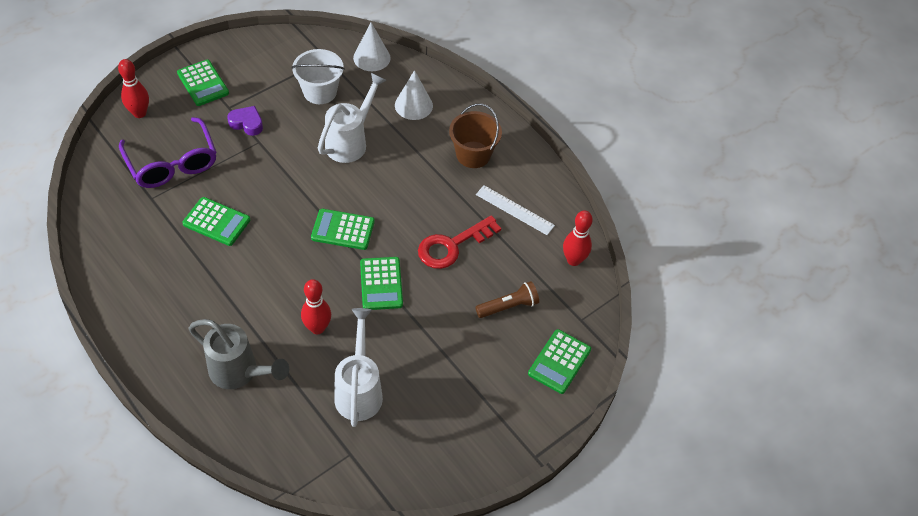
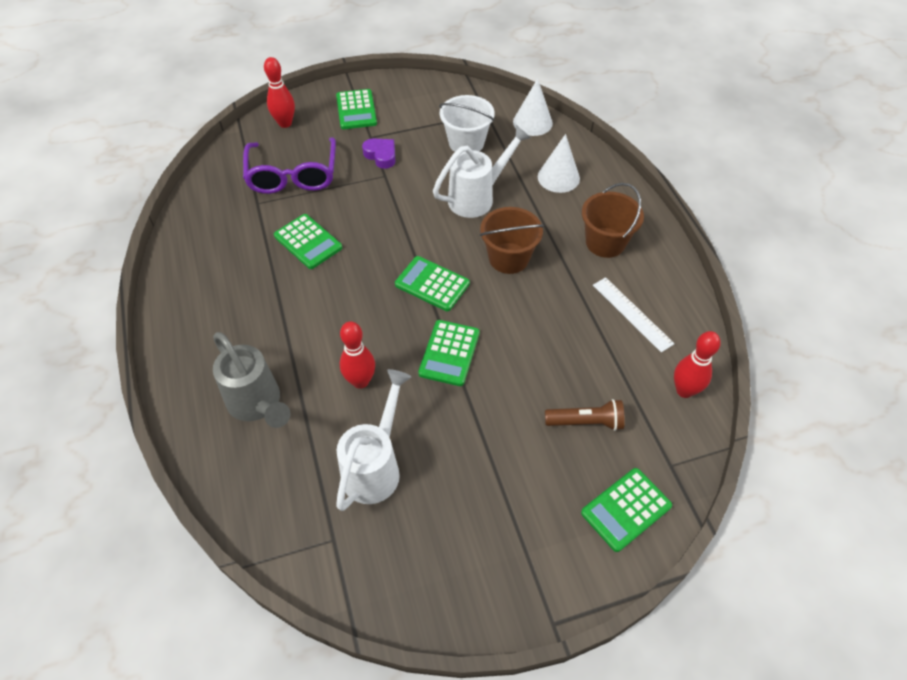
camera: 25 degrees right, 0 degrees up
(398, 190) = (508, 258): none -> brown bucket
(452, 245) = (545, 333): red key -> none

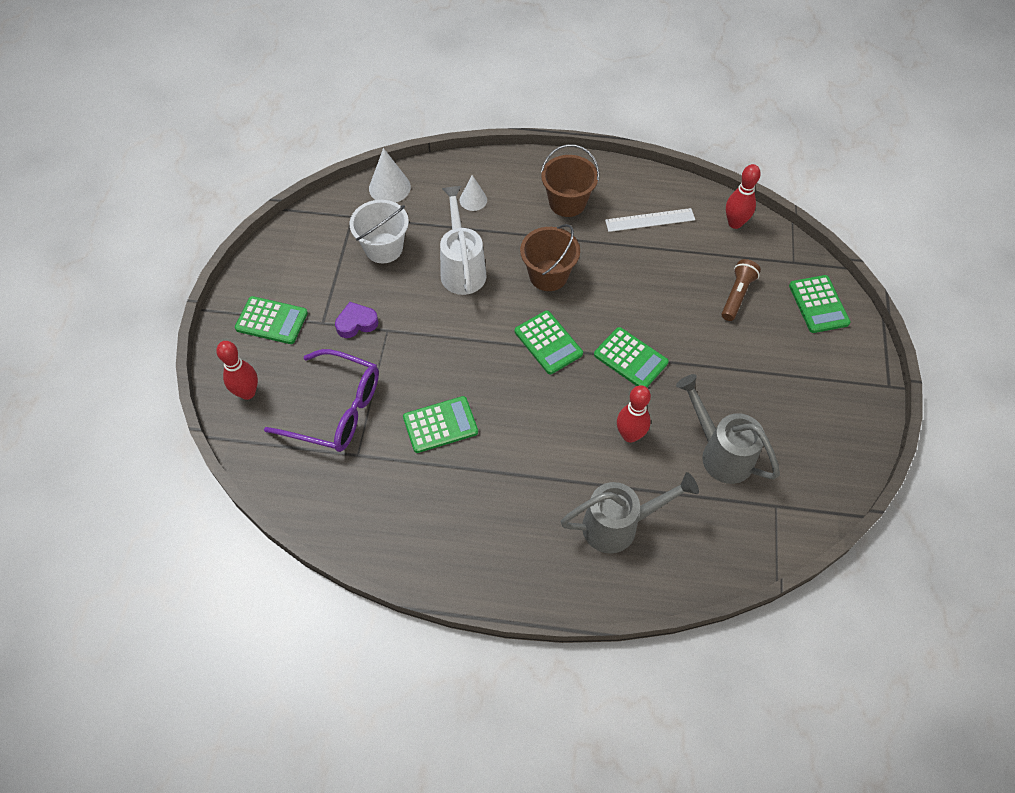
camera: 65 degrees left, 5 degrees up
(375, 466) = (720, 452): white watering can -> grey watering can
(432, 284) = (548, 343): green calculator -> green calculator turned 90 degrees counterclockwise
(558, 177) = (473, 200): white cone -> white cone, size x0.66

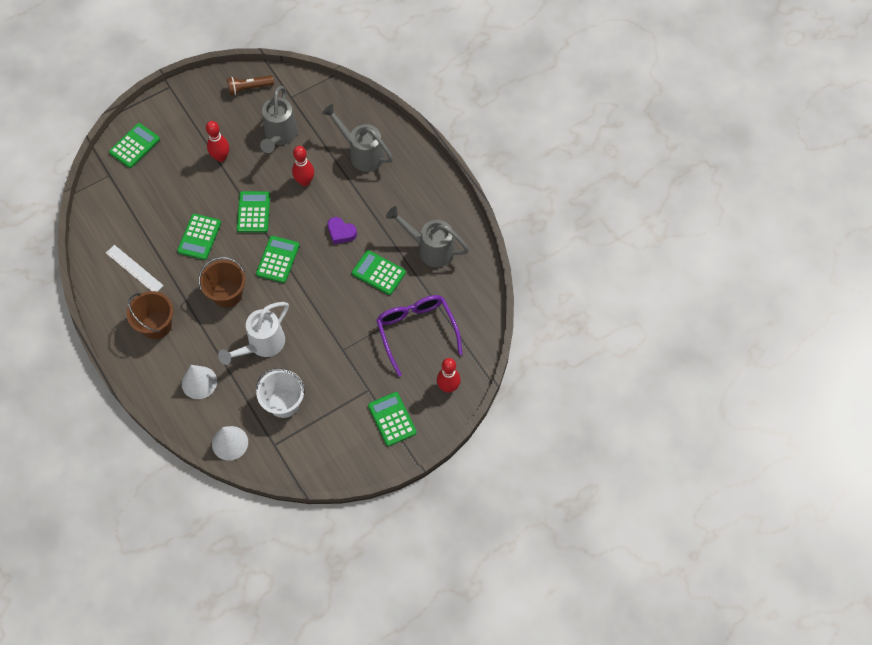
camera: 130 degrees left, 5 degrees up
(356, 323) = (352, 370): purple heart -> purple heart (341, 232)
(419, 500) = (430, 249): none -> grey watering can
(473, 200) = (199, 382): white cone -> white cone, size x1.51
(641, 292) = (199, 237): none -> green calculator
(735, 223) = (99, 222): red bowling pin -> red bowling pin (221, 157)
(737, 295) = (160, 188): brown flashlight -> brown flashlight (249, 88)

